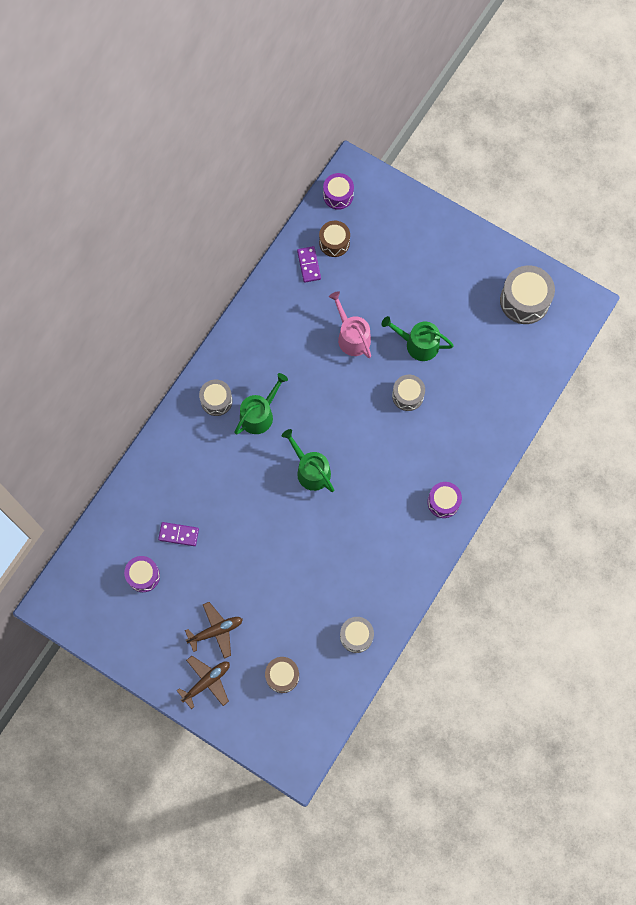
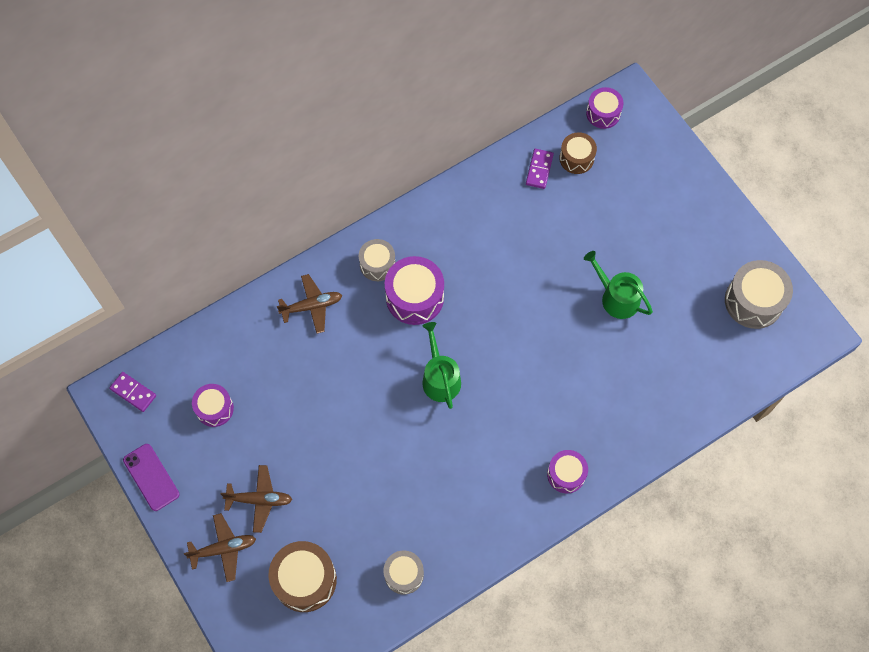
camera: 25 degrees right, 5 degrees down
(120, 653) = (151, 477): none -> purple phone
(178, 534) = (271, 382): purple domino -> purple domino (133, 392)
(180, 458) = (312, 306): none -> brown plane
(259, 414) = (414, 297): green watering can -> purple drum
(282, 676) = (305, 580): brown drum -> brown drum, size x1.60
(351, 336) = (549, 260): pink watering can -> none
(407, 396) = (580, 346): grey drum -> none

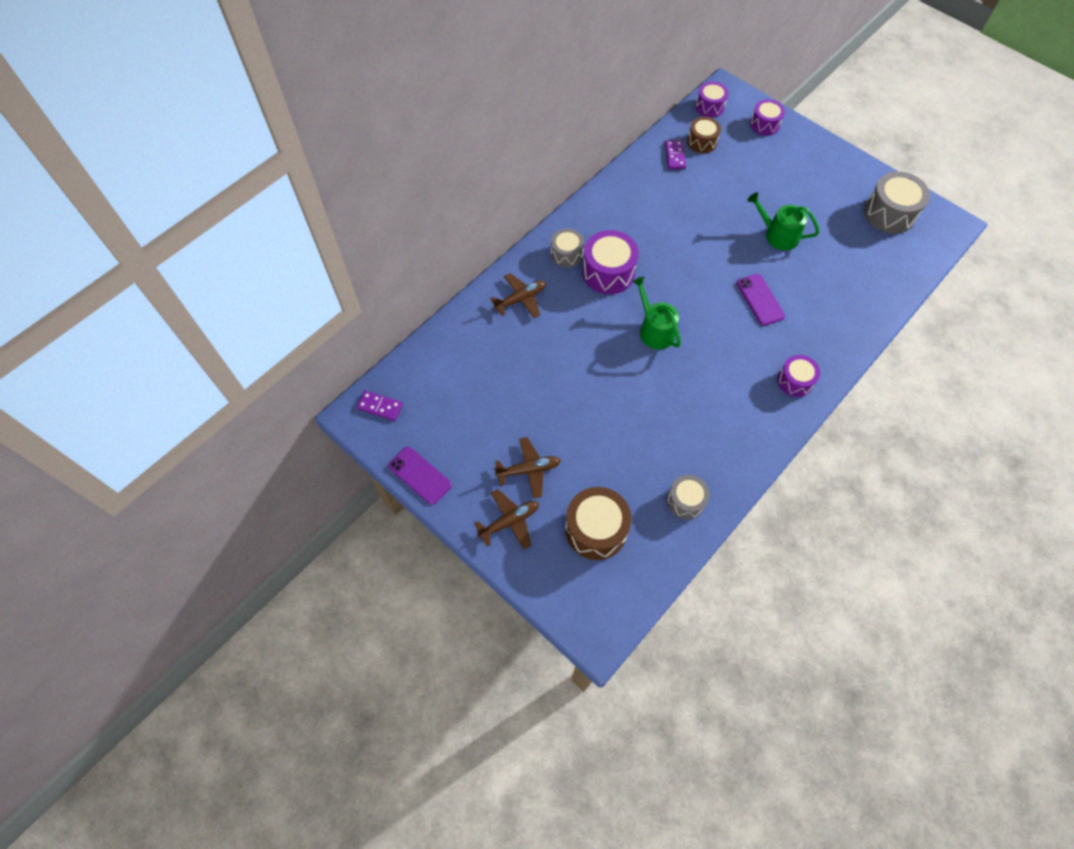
camera: 15 degrees left, 5 degrees down
(214, 408) = (461, 402): purple drum -> purple drum (764, 124)
(566, 371) = (760, 300): none -> purple phone

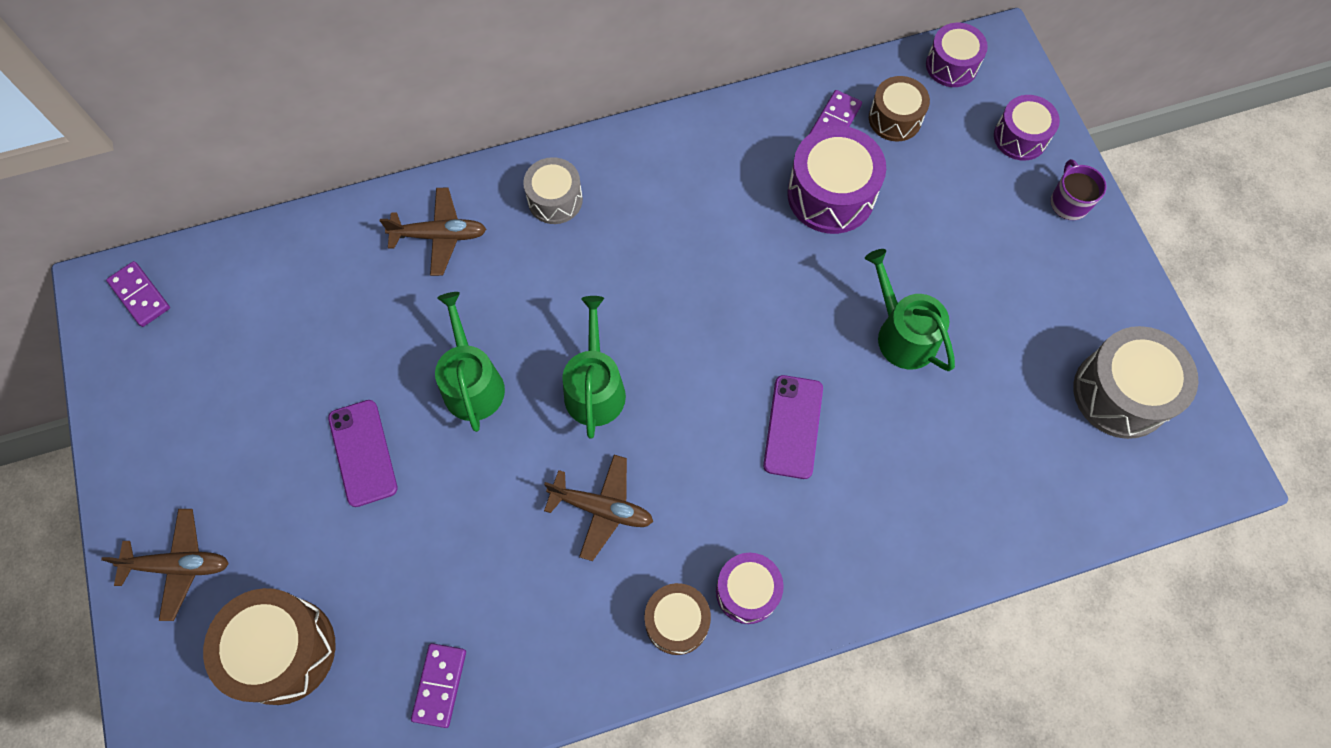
camera: 30 degrees right, 5 degrees up
(420, 475) = (116, 426): purple phone -> purple phone (363, 453)
(529, 470) = (261, 504): brown plane -> brown plane (602, 509)
(592, 358) = (472, 383): none -> green watering can
(608, 272) = (594, 259): purple drum -> purple drum (831, 194)
(685, 501) = (439, 685): grey drum -> purple domino
(773, 411) = (677, 621): none -> brown drum
(807, 143) = (1068, 202): none -> purple mug

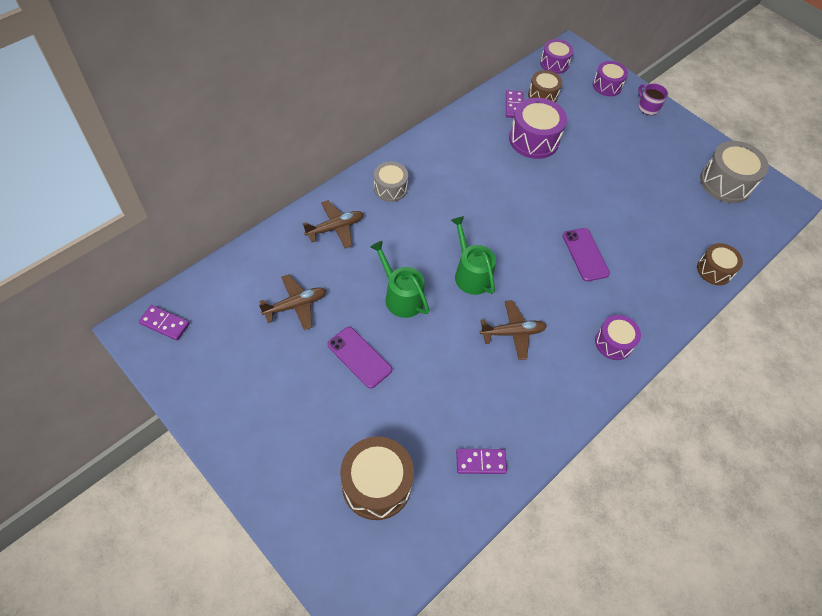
camera: 30 degrees left, 10 degrees down
(179, 565) = (282, 465): brown plane -> brown plane (295, 305)
(439, 685) = (480, 462): purple domino -> purple domino turned 75 degrees counterclockwise
(677, 621) = (588, 373): brown drum -> brown drum (714, 270)
(902, 334) = (610, 192): green watering can -> none

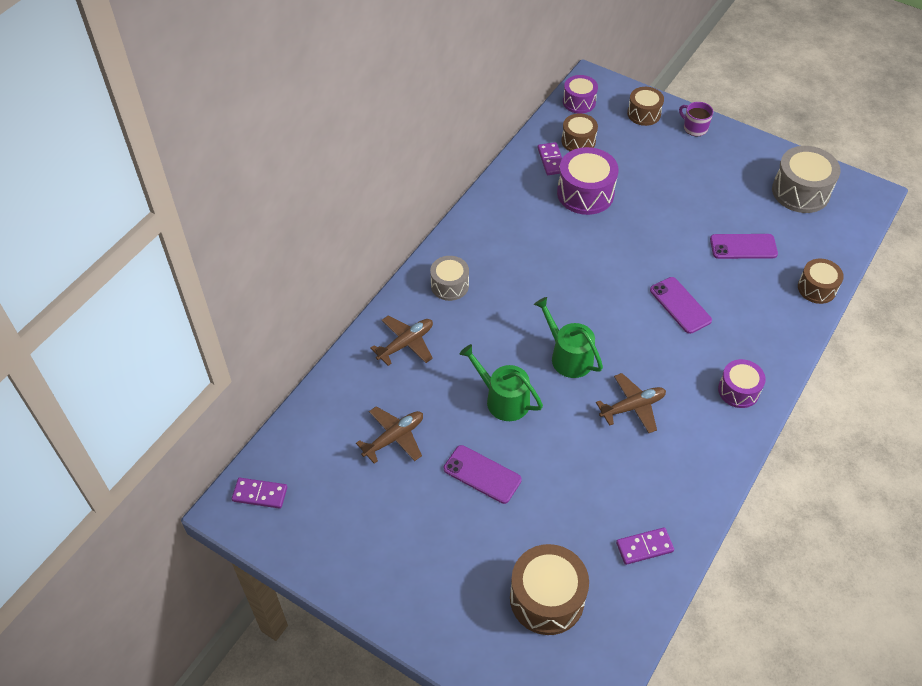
camera: 10 degrees left, 5 degrees down
(607, 86) = (644, 114): purple drum -> brown drum
(658, 217) = (743, 246): none -> purple phone

